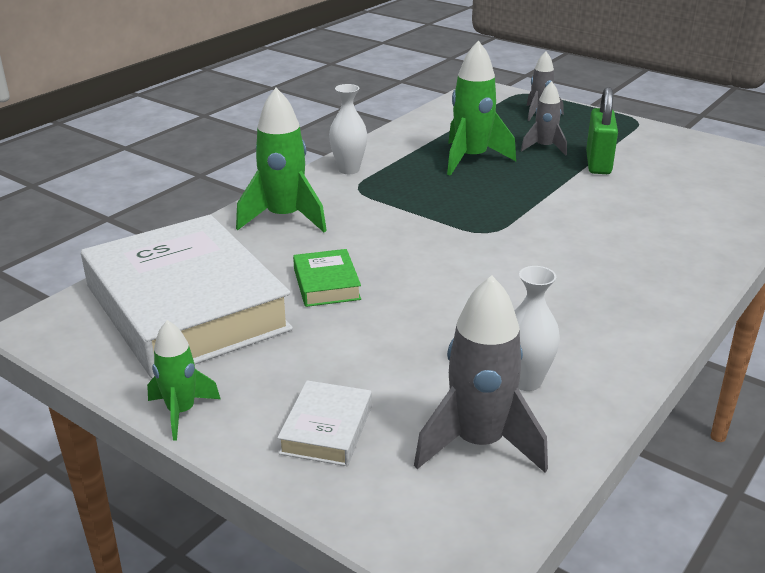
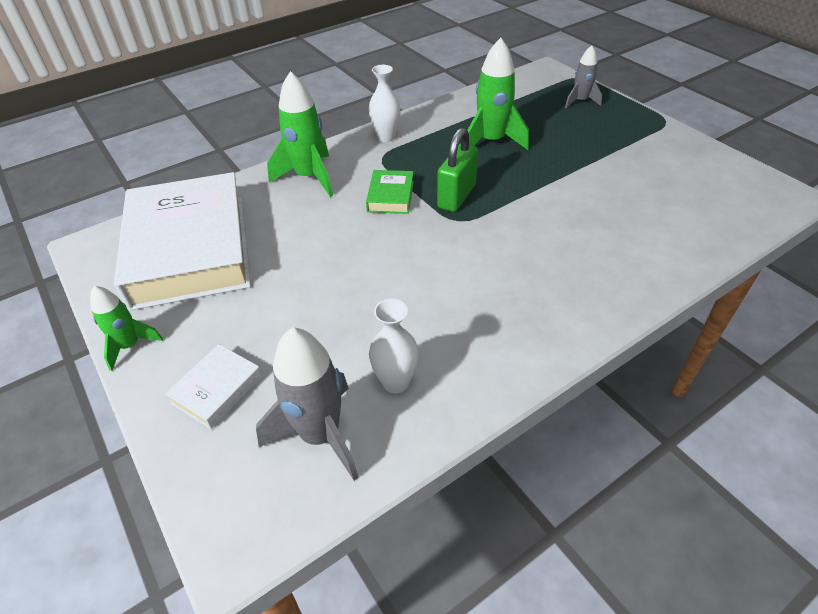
camera: 20 degrees right, 15 degrees up
(326, 284) = (301, 248): green book -> green book (391, 196)
(544, 148) = (561, 139): grey rocket -> none
(598, 163) = (600, 163): green padlock -> green padlock (456, 196)

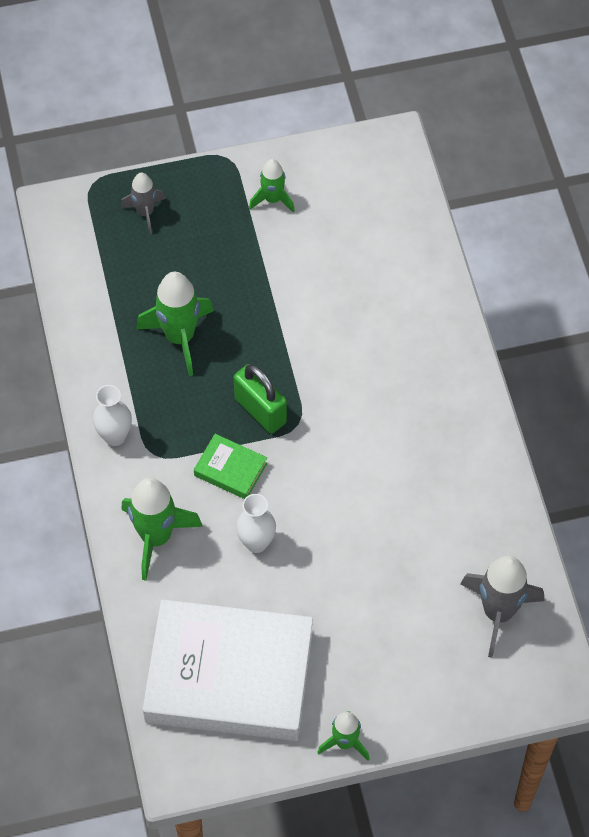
camera: 70 degrees left, 15 degrees up
(217, 389) = (424, 678): white book -> none
(395, 382) = (471, 546): white vase -> white vase (256, 543)
(655, 150) = (272, 199): none -> green rocket

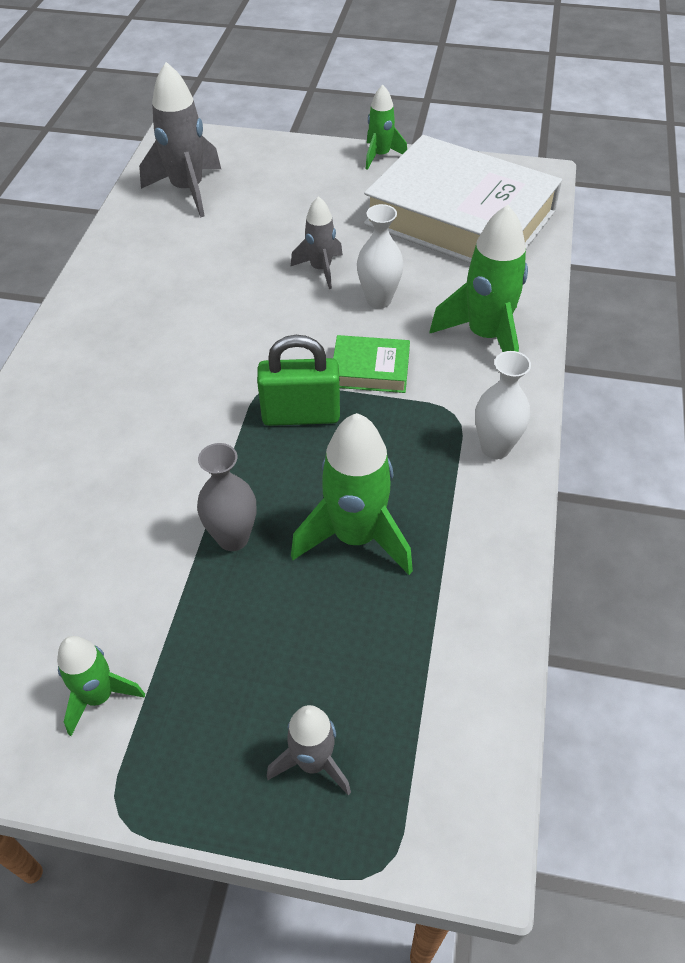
camera: 155 degrees left, 10 degrees down
(230, 469) = (370, 370): green book -> green book turned 45 degrees counterclockwise
(254, 308) = (233, 538): none -> grey vase
(260, 410) = (301, 415): green padlock -> green padlock turned 75 degrees counterclockwise
(321, 559) = (320, 269): none -> grey rocket

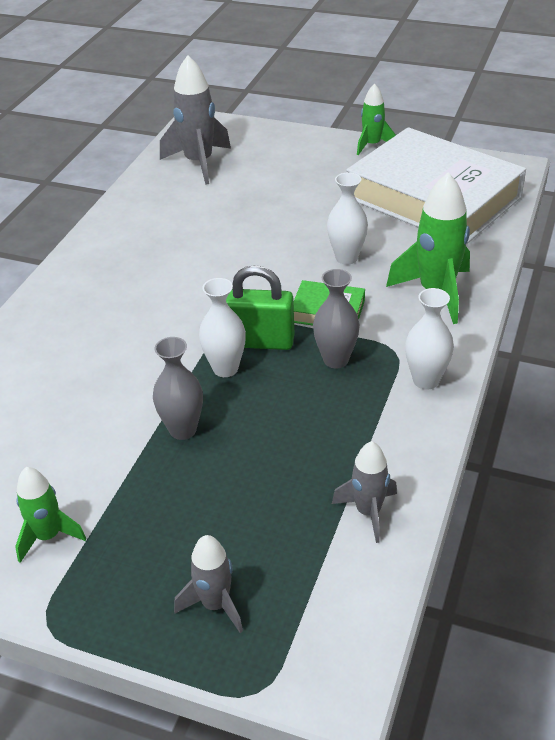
camera: 10 degrees right, 10 degrees down
(268, 453) = (225, 368): none -> white vase
(320, 269) = (300, 230): grey rocket -> grey rocket (368, 512)
(355, 537) = (288, 438): green rocket -> none
(391, 431) = (336, 360): none -> grey vase

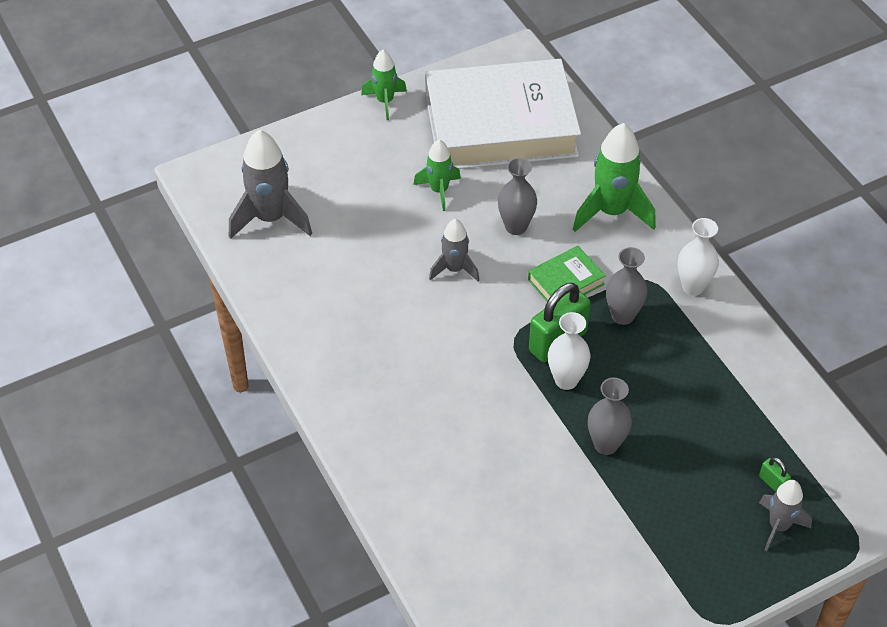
camera: 50 degrees left, 10 degrees up
(48, 536) = (636, 579): green rocket -> green rocket (439, 190)
(264, 568) = (772, 483): none -> green padlock
(346, 258) = (516, 226): white vase -> grey vase
(368, 512) = (777, 402): grey rocket -> grey rocket (454, 269)

